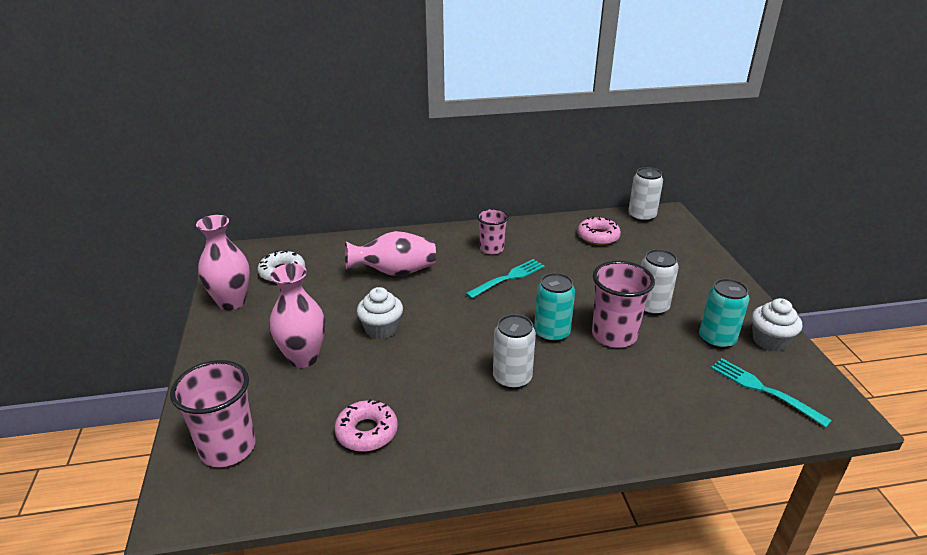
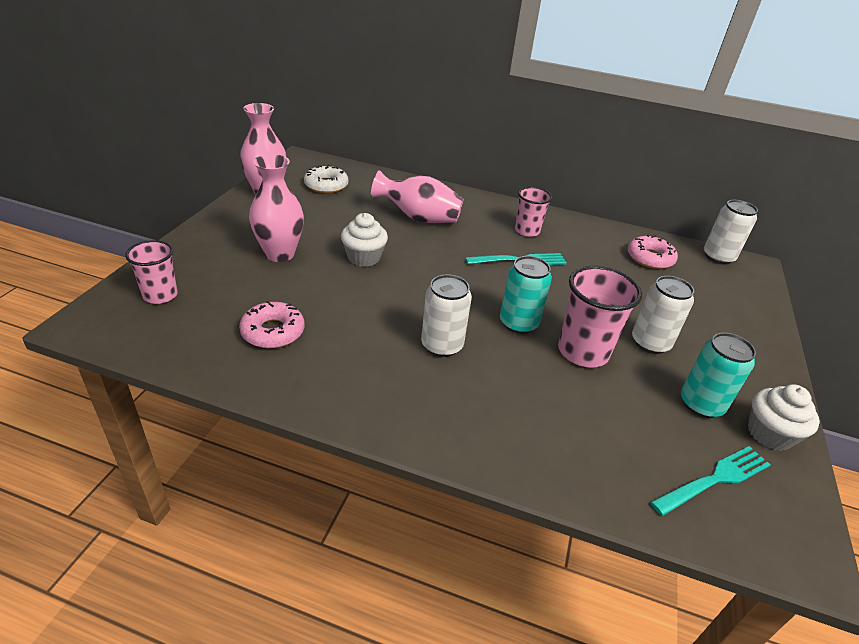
camera: 25 degrees right, 5 degrees up
(228, 448) = (160, 295): pink cup -> pink cup, size x0.64
(764, 390) = (714, 479): turquoise fork -> turquoise fork turned 75 degrees clockwise

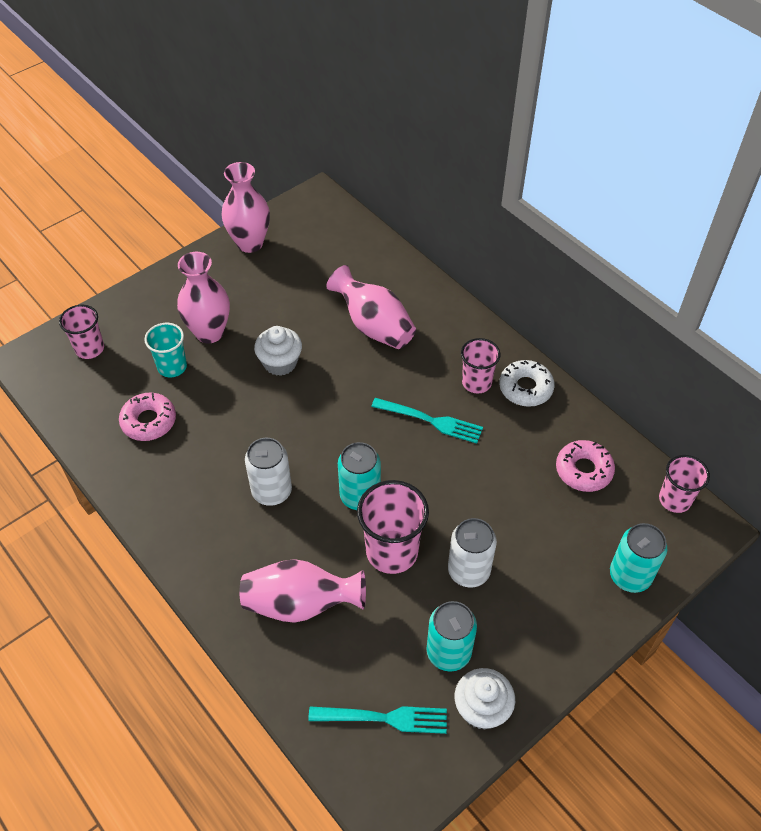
camera: 35 degrees right, 15 degrees up
(263, 286) = (172, 367): none -> turquoise cup
(326, 185) = (314, 248): white donut -> white donut (525, 388)
(552, 420) = (300, 604): none -> pink vase
(718, 257) = (674, 499): white can -> pink cup
(747, 306) = (630, 576): none -> turquoise can

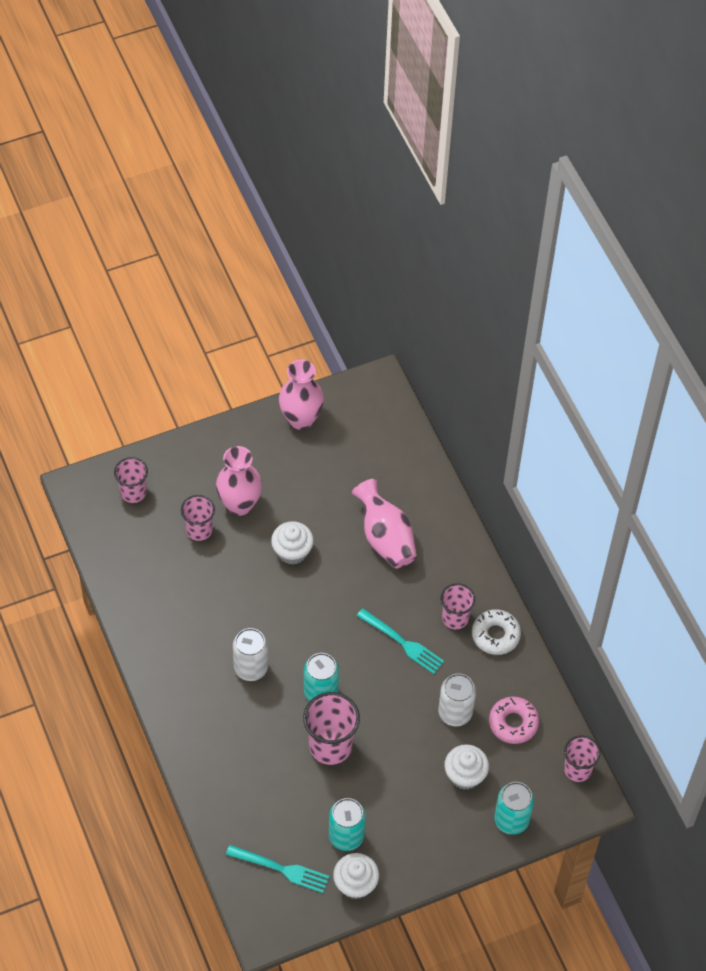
camera: 15 degrees right, 5 degrees up
(149, 421) = (167, 577): pink donut -> none
(172, 367) = (199, 530): turquoise cup -> pink cup
(300, 604) = (246, 766): pink vase -> none
(468, 571) = (385, 779): white can -> white can (455, 713)
(556, 541) = (465, 775): none -> white cupcake

